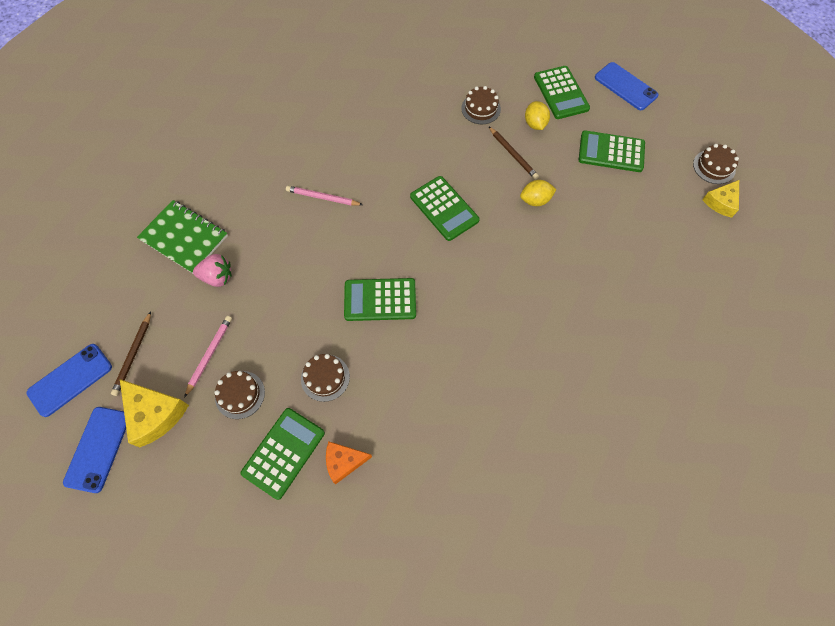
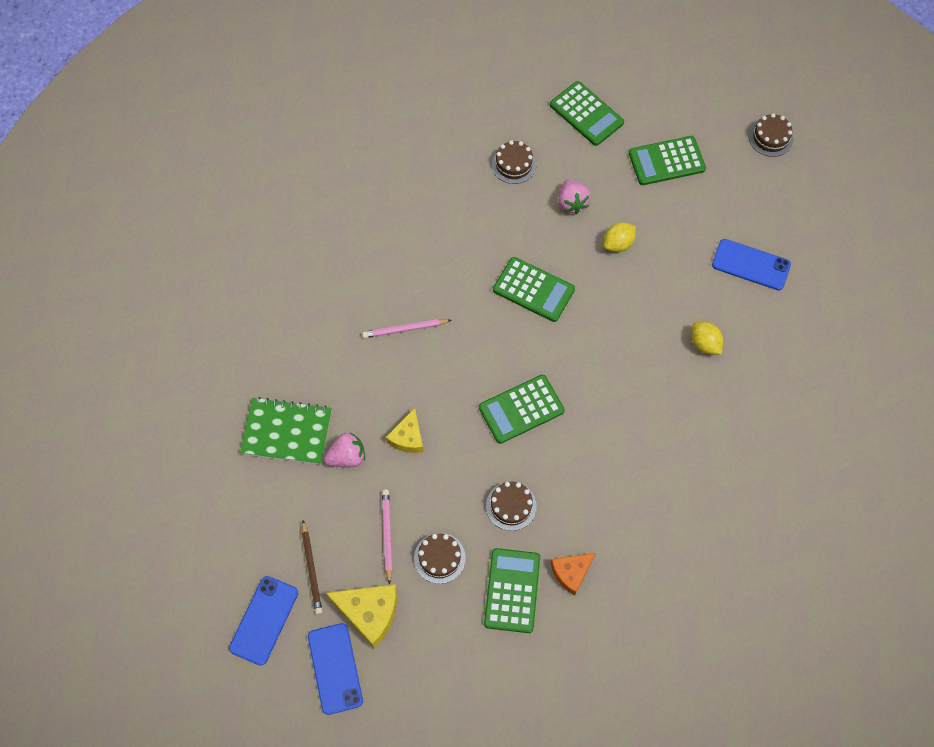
camera: 25 degrees left, 0 degrees up
(513, 154) = (572, 203): brown pencil -> pink strawberry
(535, 124) = (577, 160): yellow lemon -> yellow lemon (704, 344)
(625, 86) = (647, 81): blue phone -> blue phone (751, 265)
(721, 202) = (792, 173): yellow cheese -> yellow cheese (408, 437)

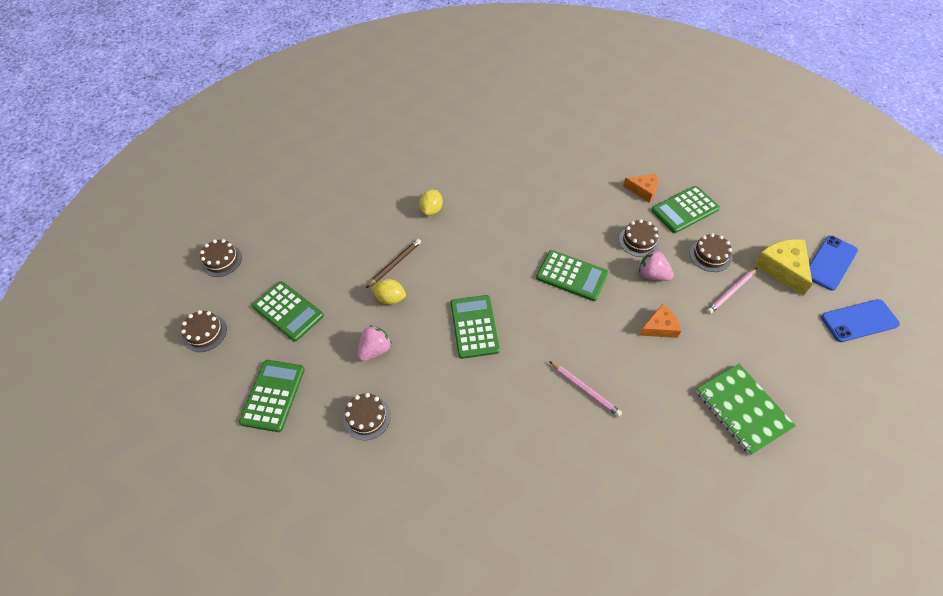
camera: 125 degrees left, 10 degrees down
(311, 569) = (800, 318): brown pencil -> brown pencil (395, 264)
(347, 457) = (713, 354): pink strawberry -> pink strawberry (652, 275)
(408, 437) = (660, 327): yellow cheese -> orange cheese
(690, 94) = (205, 333): none -> brown cake
(751, 265) = (348, 217): blue phone -> none

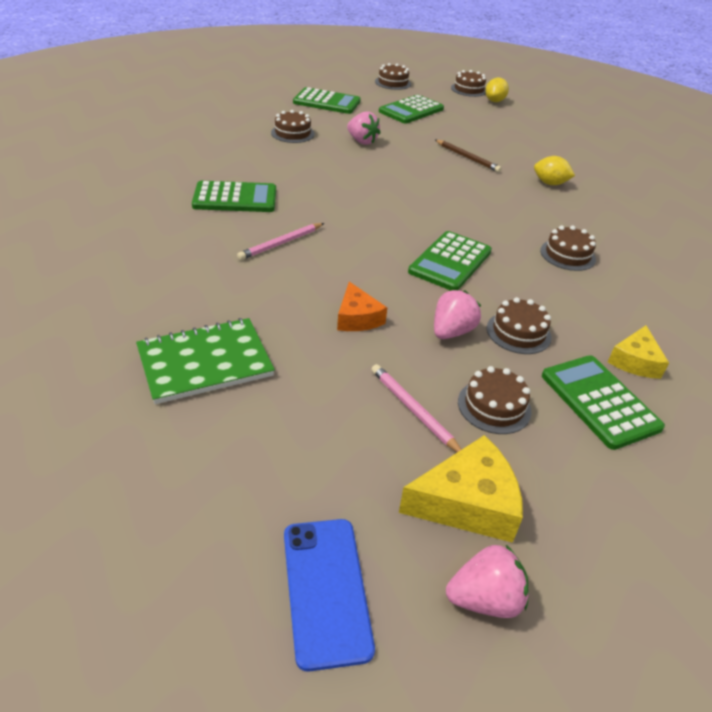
camera: 90 degrees right, 15 degrees down
(390, 298) = (422, 152): yellow lemon -> yellow lemon (494, 101)
(474, 326) = (380, 190): green calculator -> green calculator (235, 198)
(539, 209) = (567, 255): none -> brown cake
(643, 190) = (635, 361): orange cheese -> yellow cheese
(830, 263) = (484, 599): blue phone -> pink strawberry

